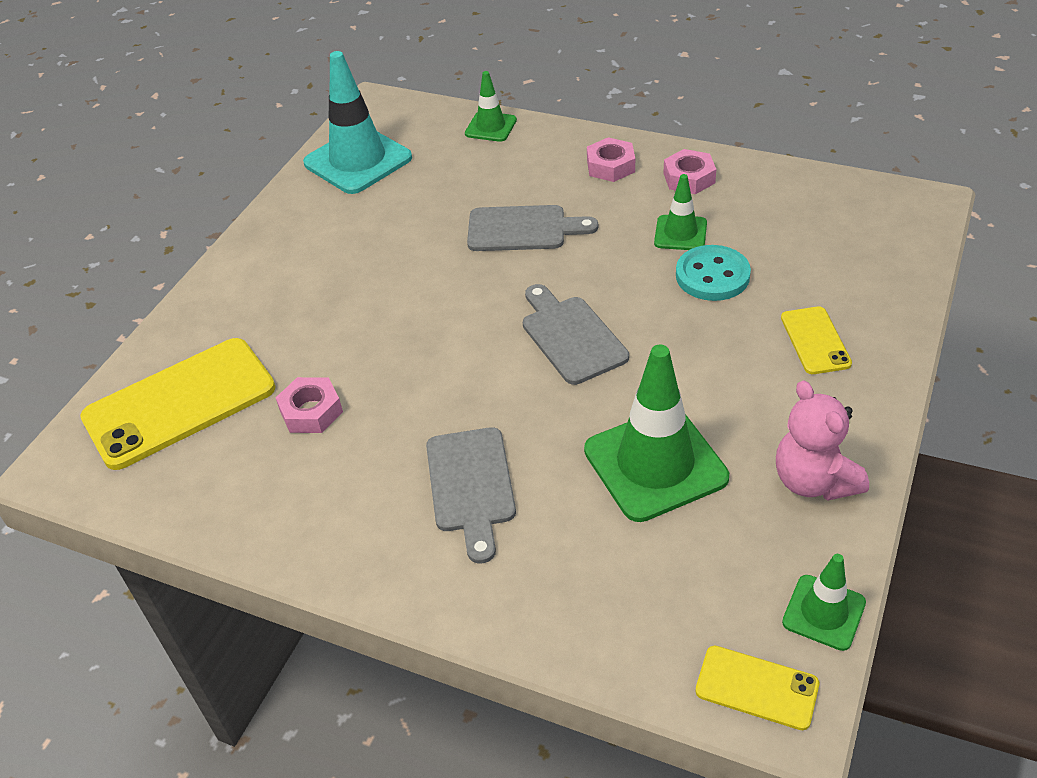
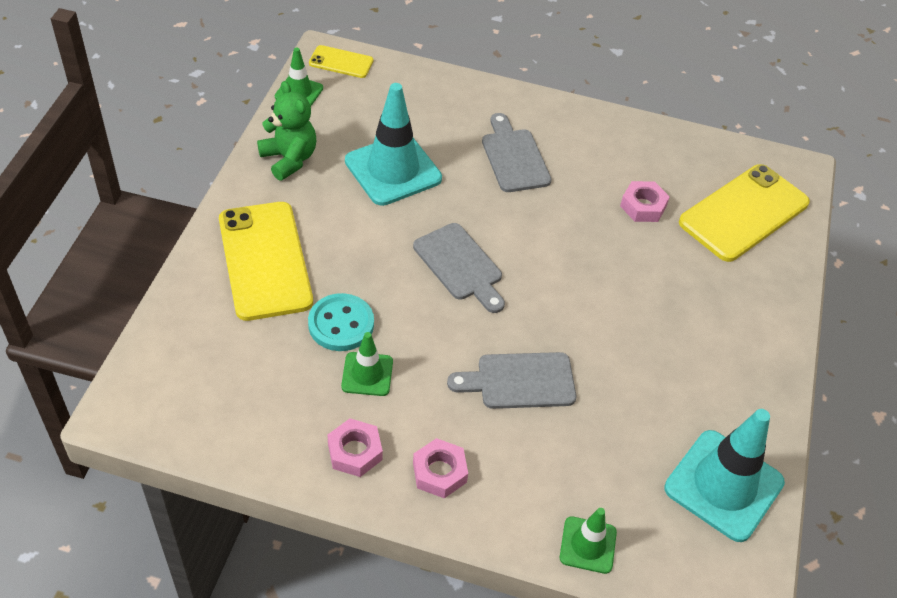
camera: 165 degrees right, 5 degrees up
(655, 464) = (393, 170): green traffic cone -> turquoise traffic cone
(813, 481) = (289, 159): pink teddy bear -> green teddy bear
(815, 340) = (265, 260): yellow phone -> yellow phone, size x2.02

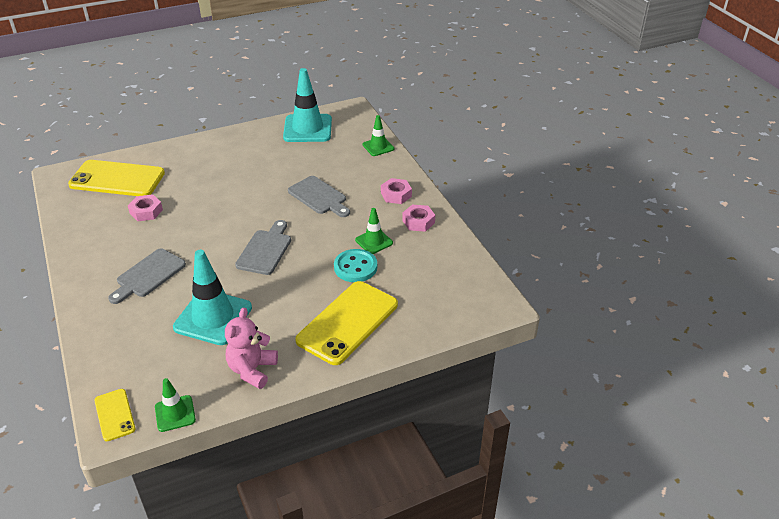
camera: 125 degrees left, 10 degrees down
(289, 159) = (252, 370): green teddy bear -> pink teddy bear

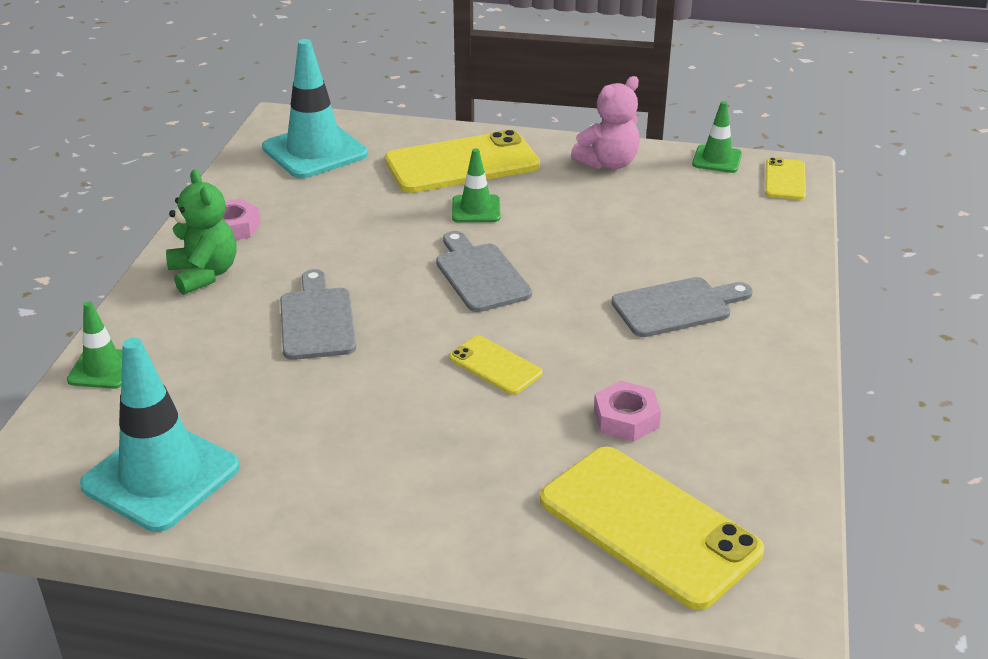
camera: 145 degrees left, 5 degrees down
(213, 317) = (617, 224): turquoise traffic cone -> turquoise traffic cone (315, 151)
(220, 210) = (495, 365): none -> yellow phone
(265, 250) = (480, 275): grey cutting board -> grey cutting board turned 105 degrees clockwise
(355, 267) = (386, 209): turquoise button -> none
(374, 241) = (324, 227): green traffic cone -> green traffic cone (476, 209)
(396, 195) = (204, 274): pink nut -> green teddy bear

